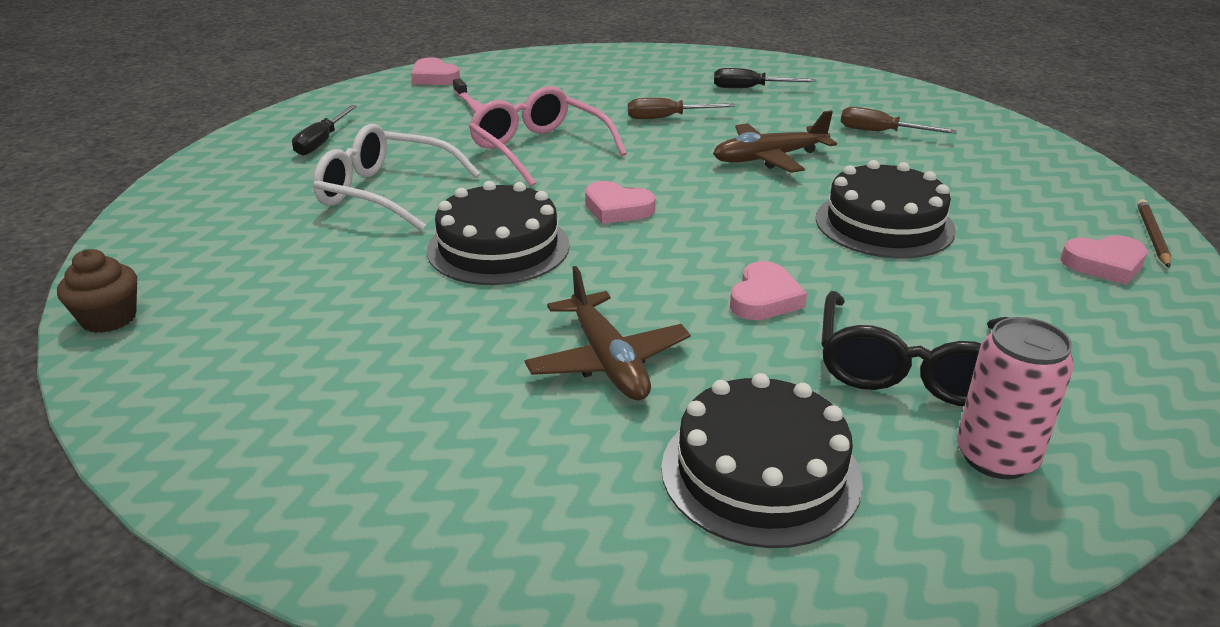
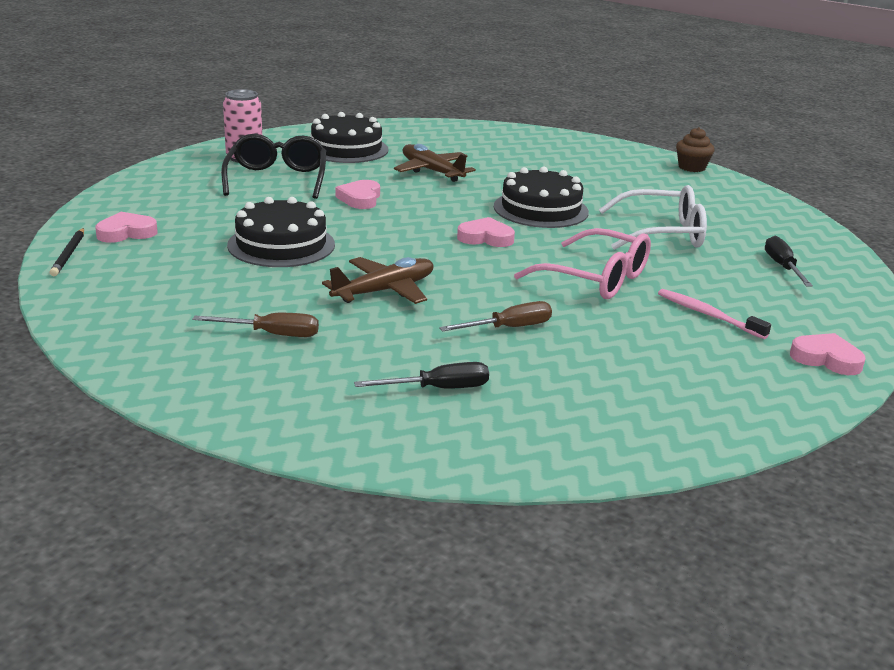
camera: 160 degrees right, 5 degrees down
(1152, 236) = (69, 254): brown pencil -> black pencil

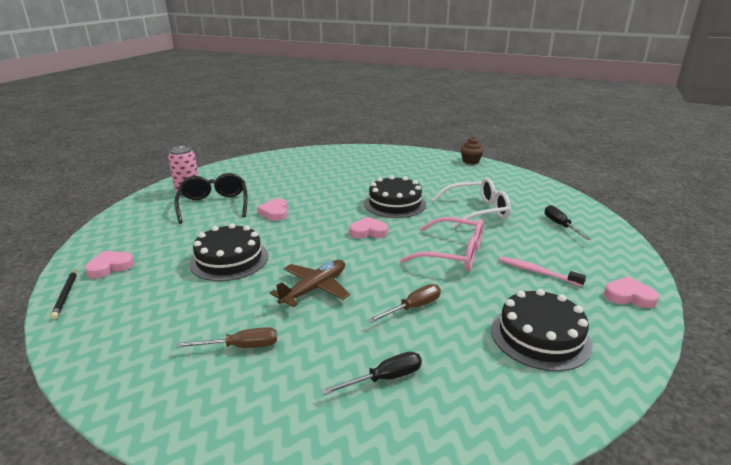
camera: 10 degrees left, 0 degrees up
(346, 149) = (255, 175): black cake -> black cake (540, 336)
(432, 171) = (315, 185): brown plane -> none

